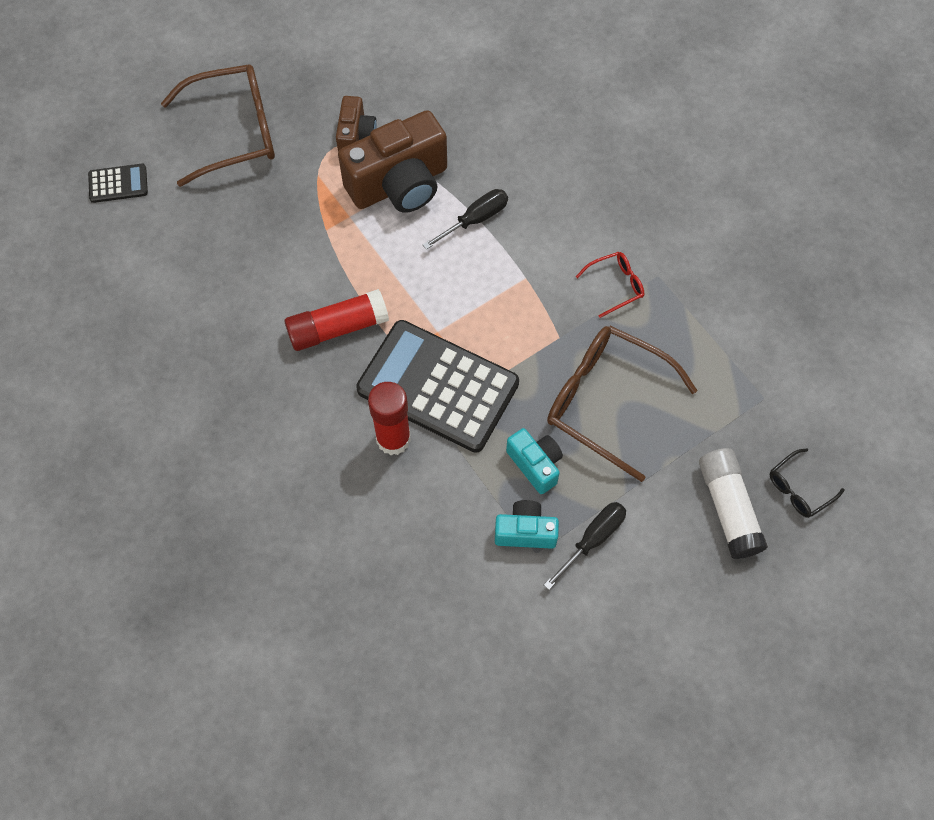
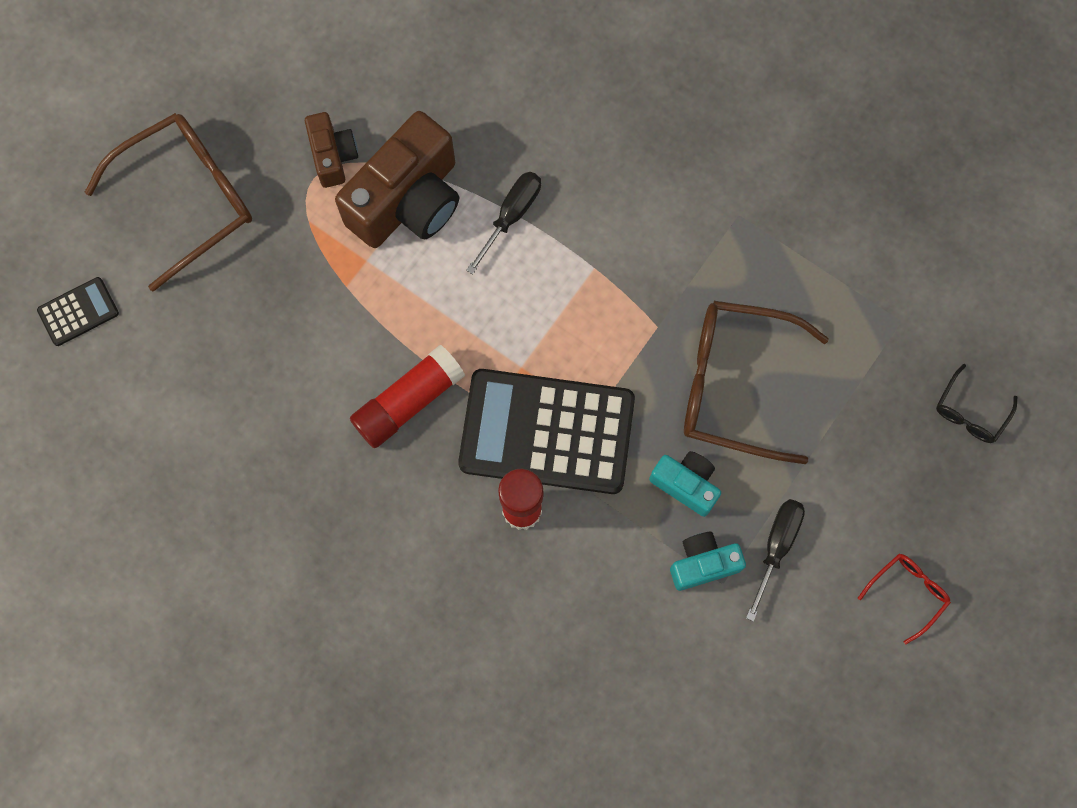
camera: 20 degrees left, 10 degrees up
(616, 285) = (697, 243): red glasses -> red glasses (908, 592)
(728, 508) = (904, 460): white glue stick -> none

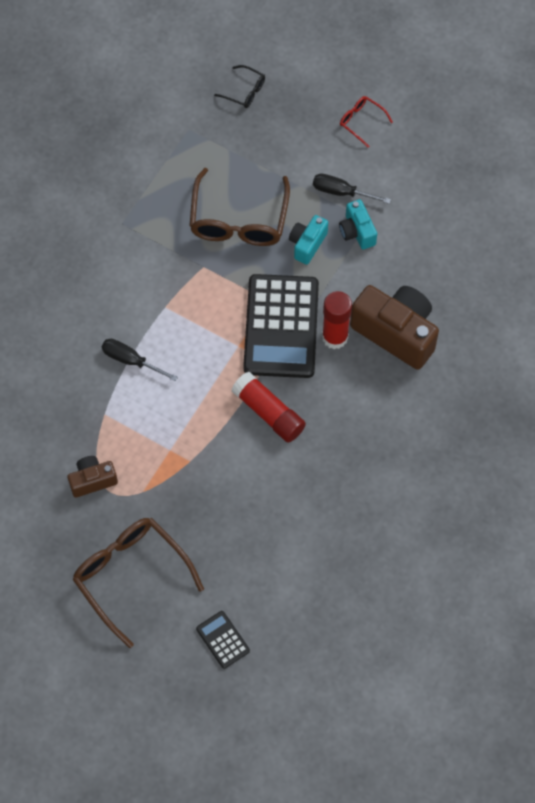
camera: 95 degrees left, 10 degrees down
(408, 201) = (124, 427): brown camera -> brown camera (396, 333)

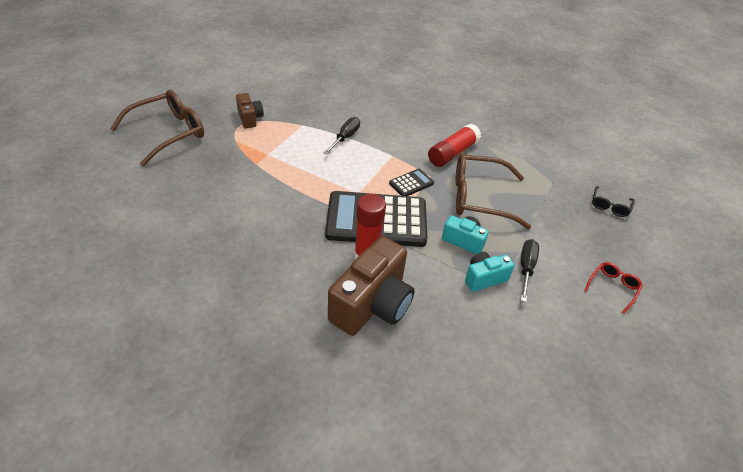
camera: 85 degrees right, 20 degrees down
(222, 640) = (94, 175): black calculator -> black calculator (411, 183)
(268, 412) = (292, 209): red glue stick -> red glue stick (452, 153)

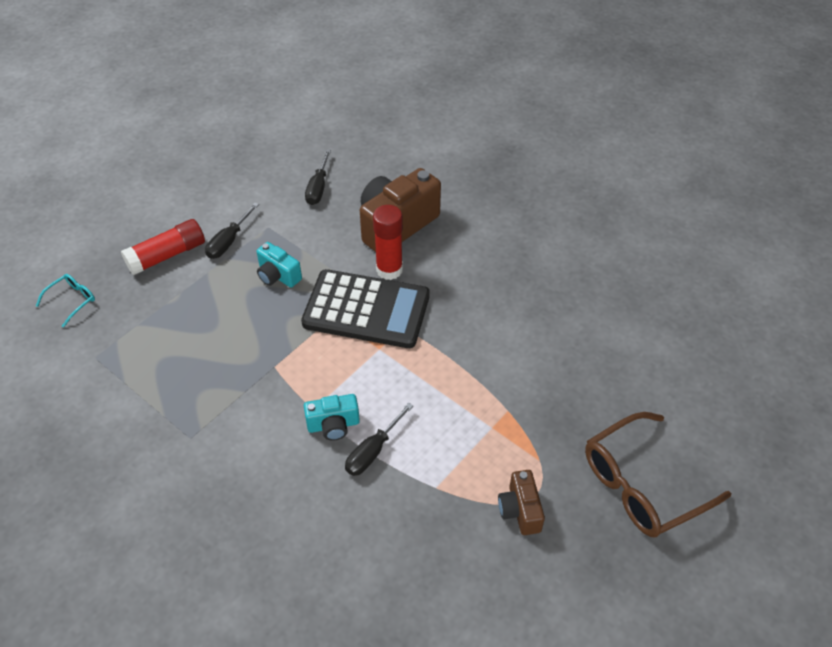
camera: 165 degrees left, 5 degrees up
(411, 183) = (305, 357): black calculator -> none
(452, 153) = (223, 405): red glue stick -> red glue stick (167, 255)
(473, 343) = (318, 188): none -> black screwdriver
(478, 198) = (228, 328): brown glasses -> none
(484, 278) = (277, 236): turquoise camera -> turquoise camera (333, 425)
(609, 206) = (72, 301): black glasses -> turquoise glasses
(612, 287) = (155, 215): red glasses -> none

